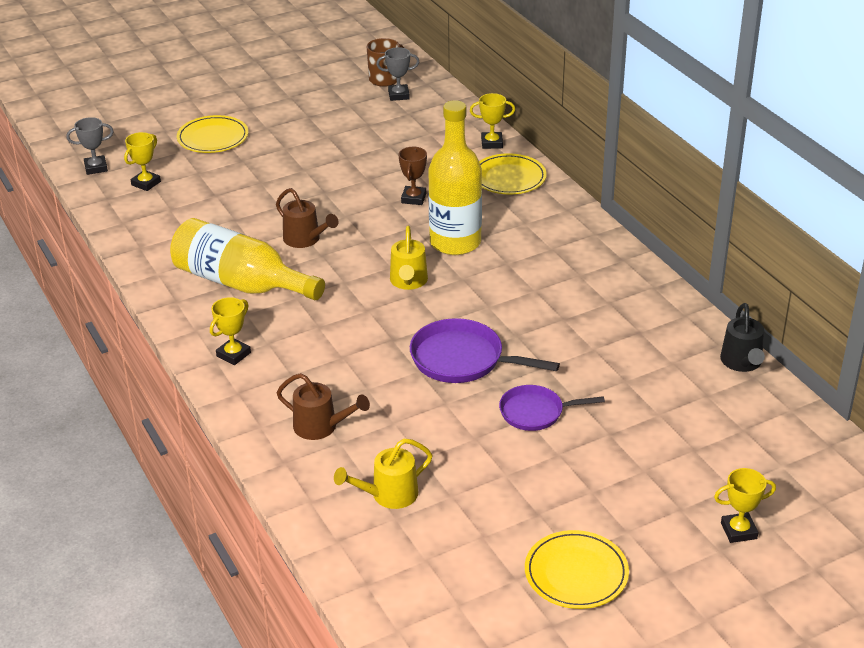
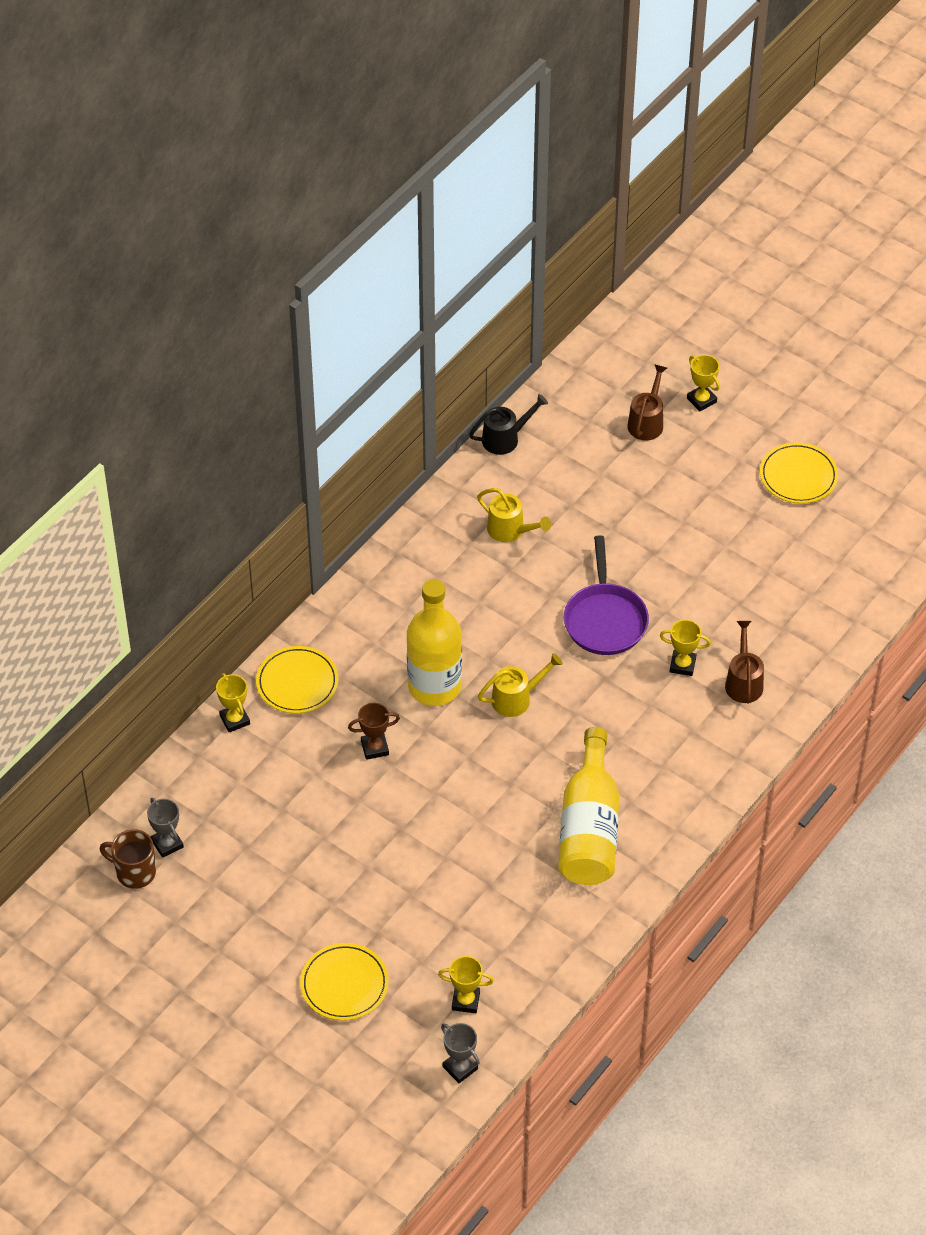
camera: 115 degrees left, 15 degrees up
(233, 354) = (691, 784): yellow trophy -> yellow trophy (682, 665)
(306, 240) = (492, 808): brown watering can -> brown watering can (647, 421)
(388, 495) = (791, 608): yellow watering can -> yellow watering can (510, 531)
(535, 412) = (643, 550): purple pan -> none

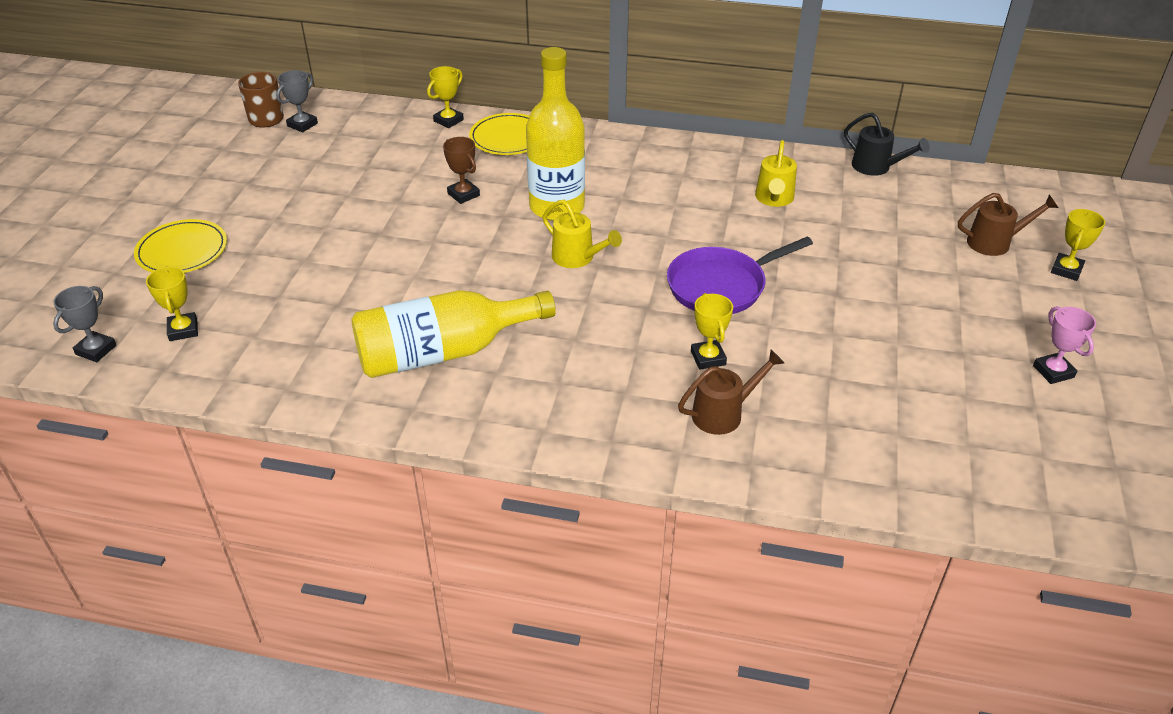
camera: 65 degrees right, 10 degrees down
(798, 476) = (1053, 371): yellow plate -> pink trophy

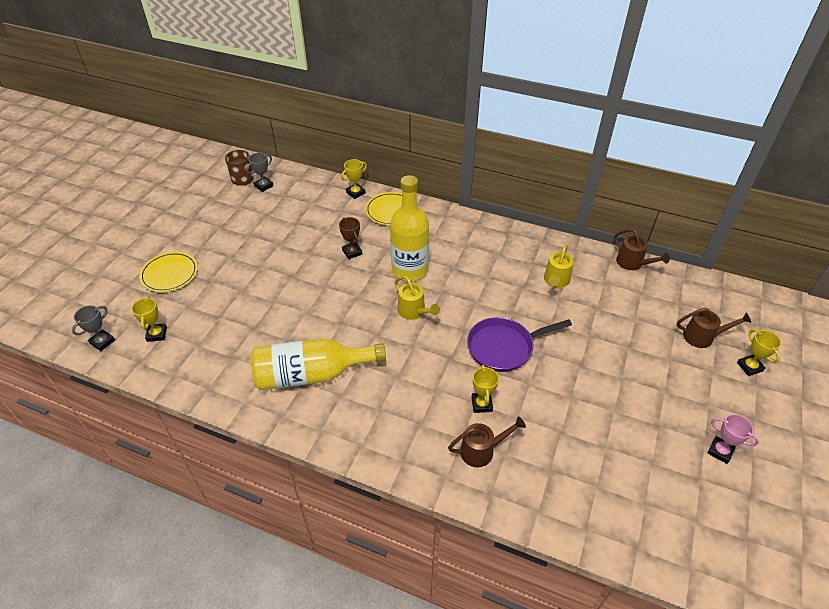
camera: 10 degrees right, 5 degrees up
(876, 167) = (633, 263): black watering can -> brown watering can
(1053, 371) = (720, 451): pink trophy -> pink trophy turned 45 degrees counterclockwise
(1066, 270) = (749, 367): yellow trophy -> yellow trophy turned 60 degrees counterclockwise

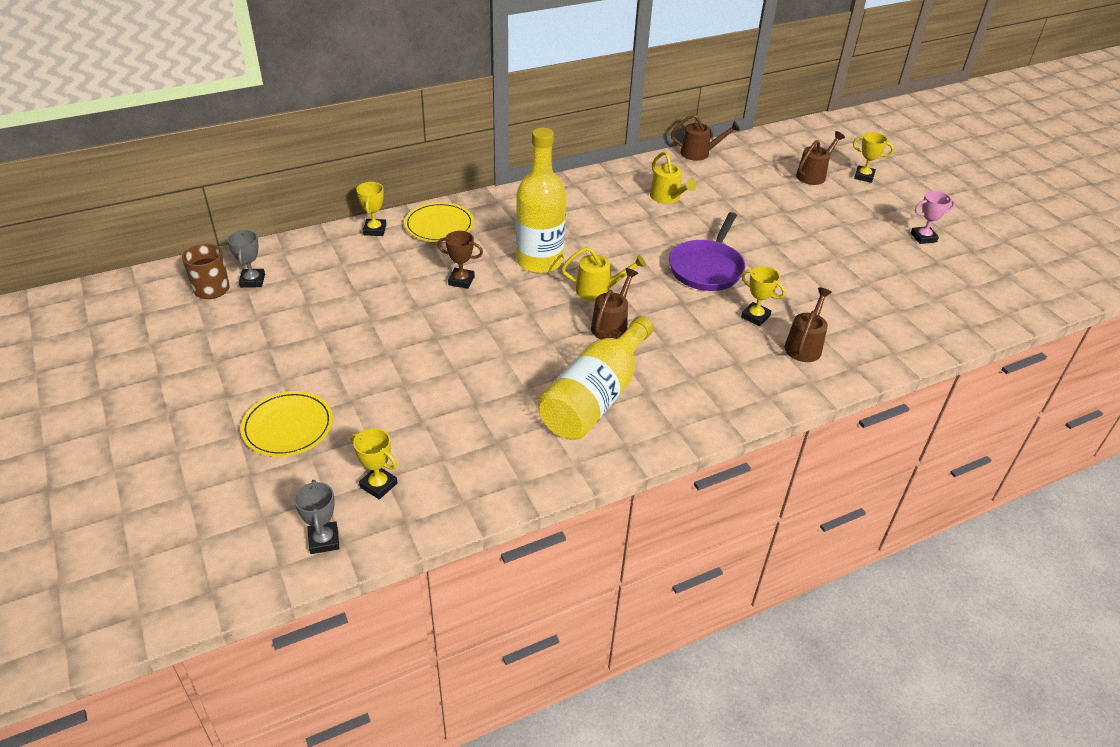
camera: 50 degrees left, 5 degrees down
(387, 339) = (611, 325): none -> brown watering can

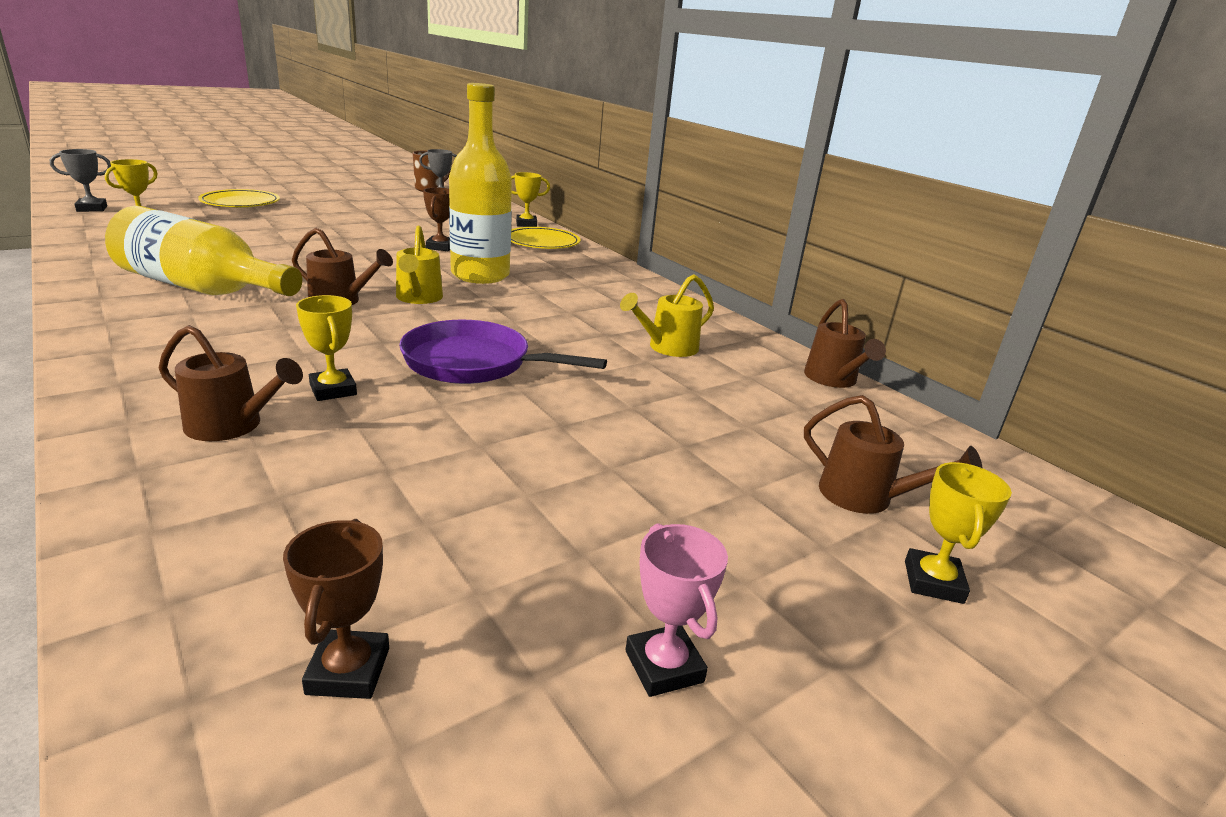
camera: 80 degrees right, 15 degrees down
(755, 317) = (333, 390): yellow trophy -> yellow trophy turned 60 degrees counterclockwise
(947, 297) = (348, 671): none -> brown trophy

